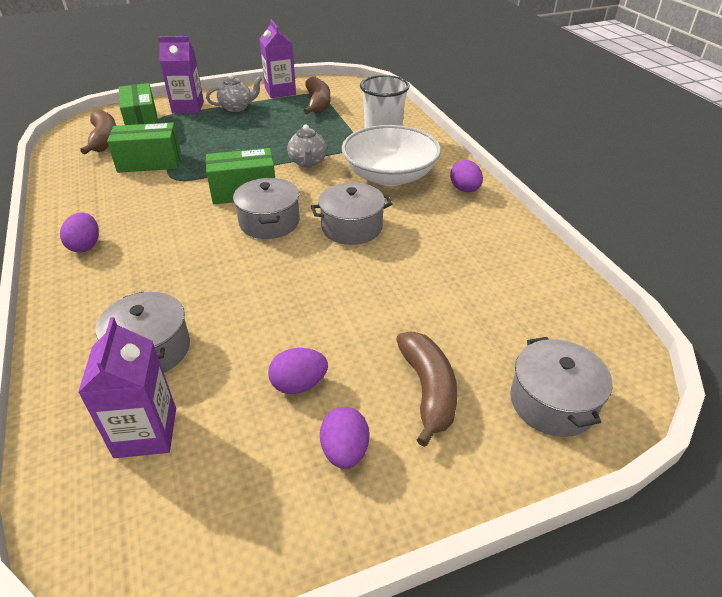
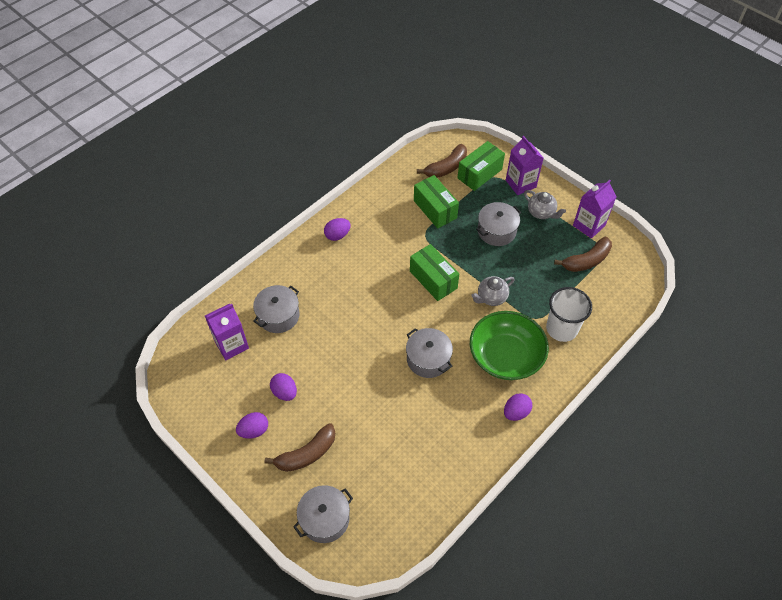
camera: 65 degrees right, 15 degrees up
(269, 222) = (408, 311): grey pot -> grey pot (496, 231)
(390, 175) = (505, 356): white bowl -> green bowl

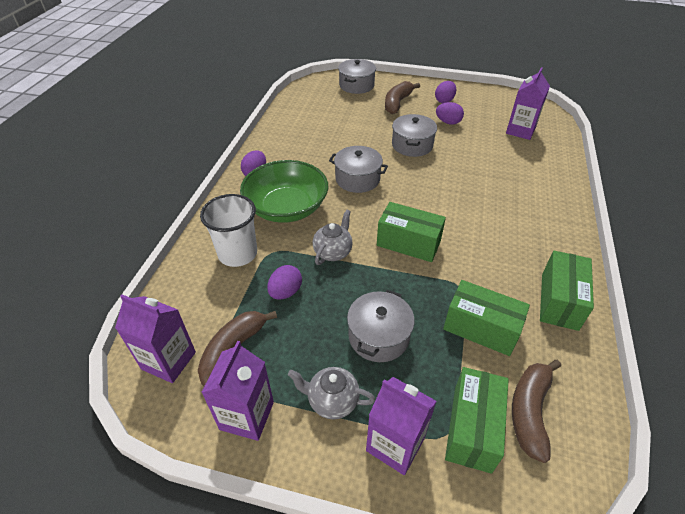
camera: 150 degrees right, 10 degrees down
(278, 315) = (512, 159): grey pot -> grey pot (412, 145)
(337, 235) = (550, 242): purple egg -> purple egg (285, 292)
(375, 202) = (559, 301): none -> green box
(626, 272) = (169, 360): none -> purple carton

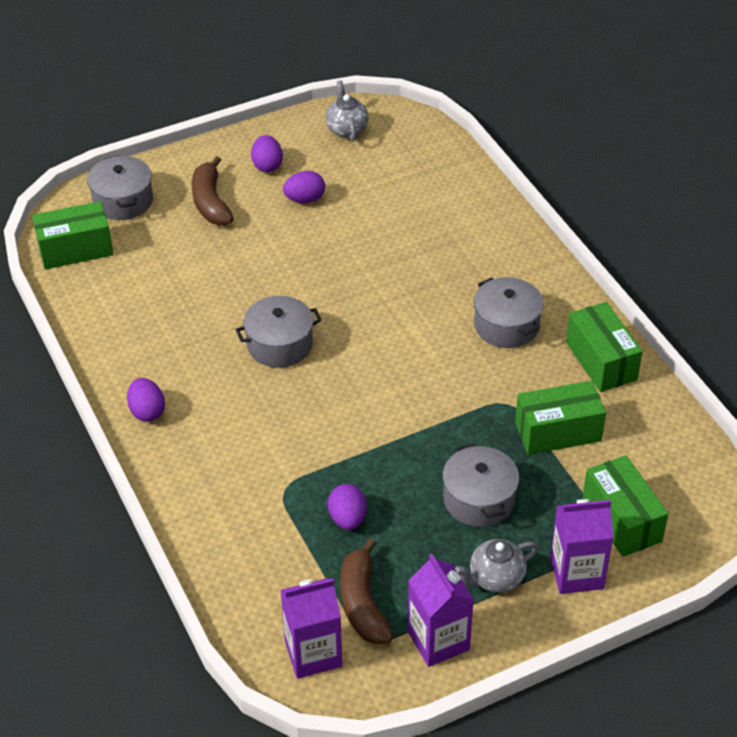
camera: 40 degrees left, 0 degrees up
(238, 253) = (249, 515): white cup -> none
(286, 207) = (239, 430): green bowl -> none
(333, 252) = (348, 447): grey teapot -> grey teapot (346, 129)
(408, 243) = (414, 388): green box -> green box (75, 249)
(412, 145) = (295, 259): grey pot -> grey pot (506, 326)
(520, 131) = (400, 166): purple carton -> none
(530, 411) = (652, 476): brown banana -> none

